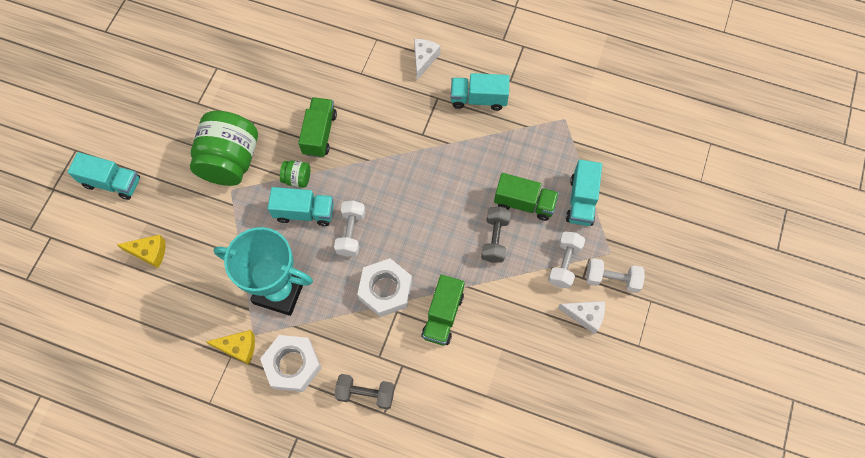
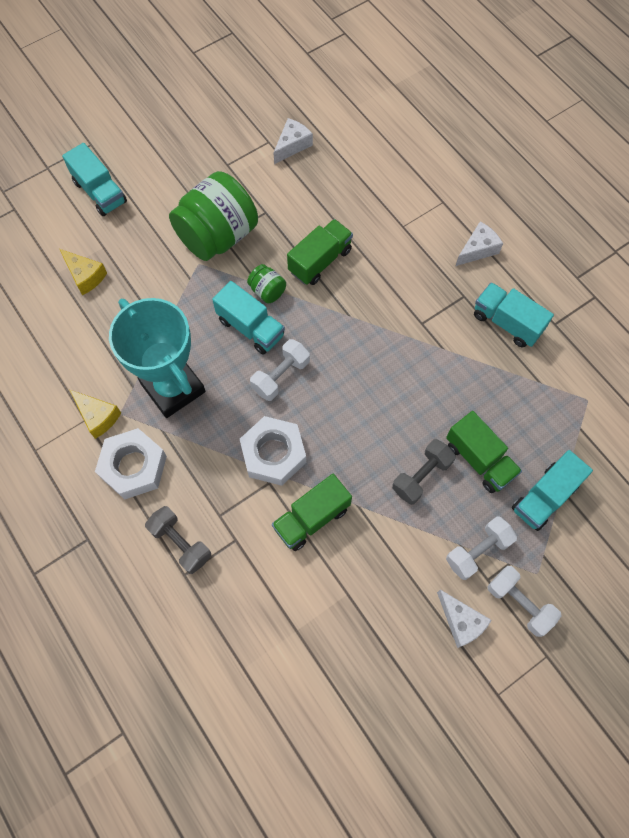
camera: 35 degrees right, 0 degrees up
(237, 60) = (292, 145): none -> white cheese

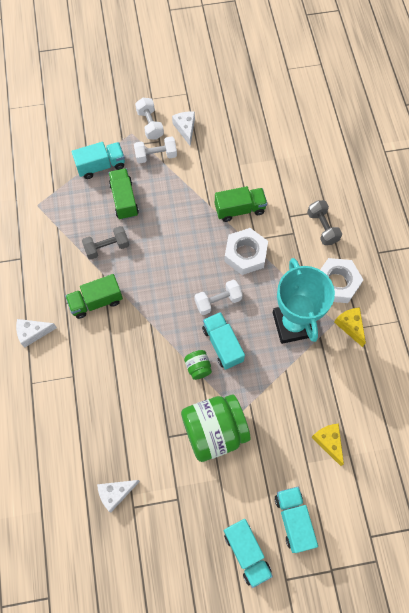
camera: 155 degrees left, 0 degrees up
(320, 261) = (148, 375): green truck -> green truck (96, 301)
(421, 476) = (163, 205): grey dumbbell -> grey dumbbell (107, 247)
(507, 323) = (50, 272): turquoise truck -> turquoise truck (246, 552)

